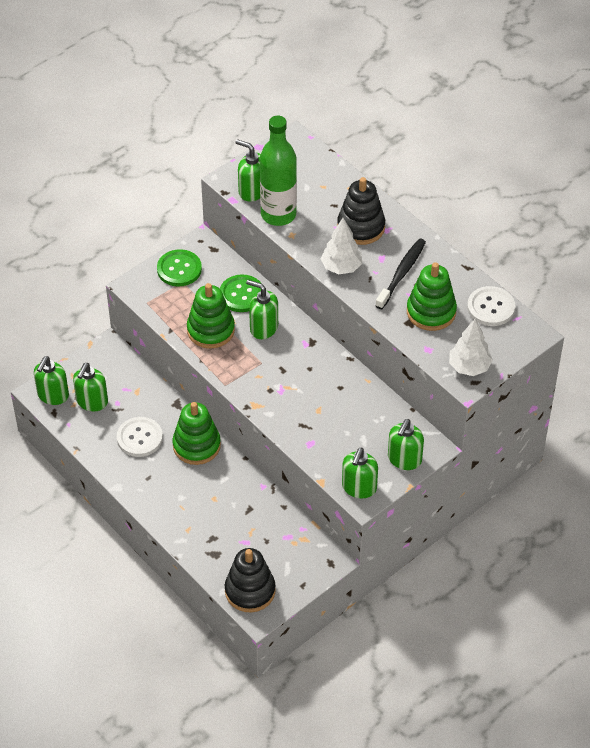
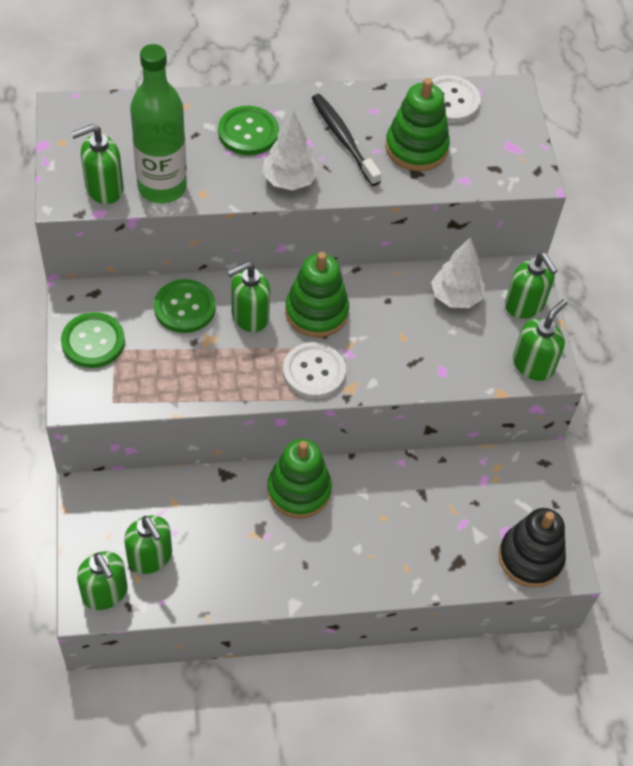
camera: 60 degrees left, 5 degrees up
(139, 438) = (243, 540): white button -> white button (314, 372)
(211, 330) = (209, 365): green stacking toy -> green stacking toy (316, 312)
(359, 487) = (533, 365): green soap dispenser -> green soap dispenser turned 105 degrees counterclockwise
(361, 227) = (248, 132): black stacking toy -> green button
(469, 367) = (514, 163): white tree -> white tree (455, 297)

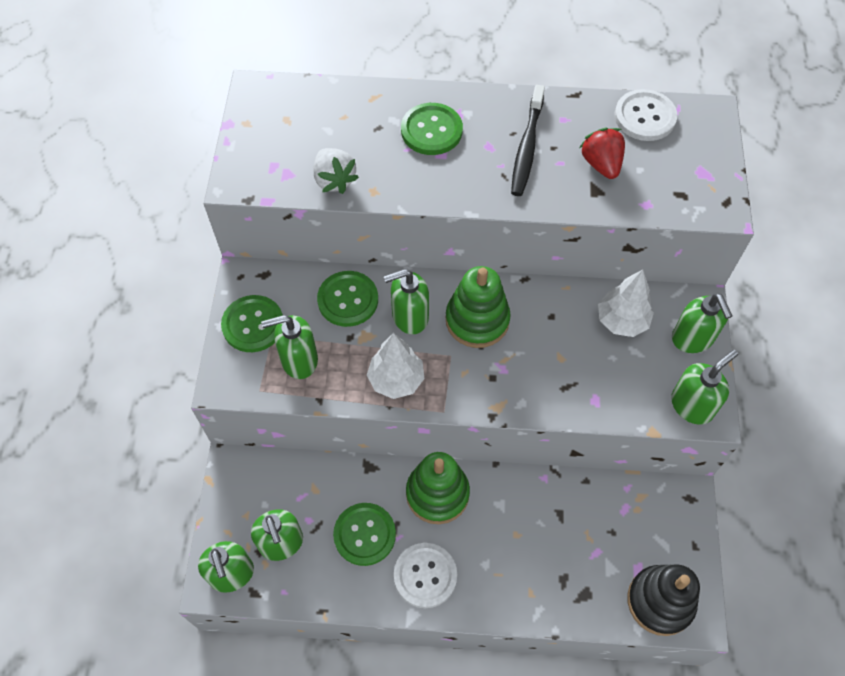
camera: 15 degrees right, 5 degrees up
(104, 188) = (277, 175): green soap dispenser -> green soap dispenser (299, 360)
(162, 187) = (334, 180): green bottle -> white strawberry
(233, 538) = (364, 534): none -> green button
(289, 180) = (463, 186): white tree -> white tree (396, 380)
(314, 372) = (463, 384): white button -> white button (425, 575)
(343, 139) = (527, 147): black toothbrush -> black toothbrush turned 150 degrees counterclockwise
(416, 148) = (601, 164): green stacking toy -> red strawberry

